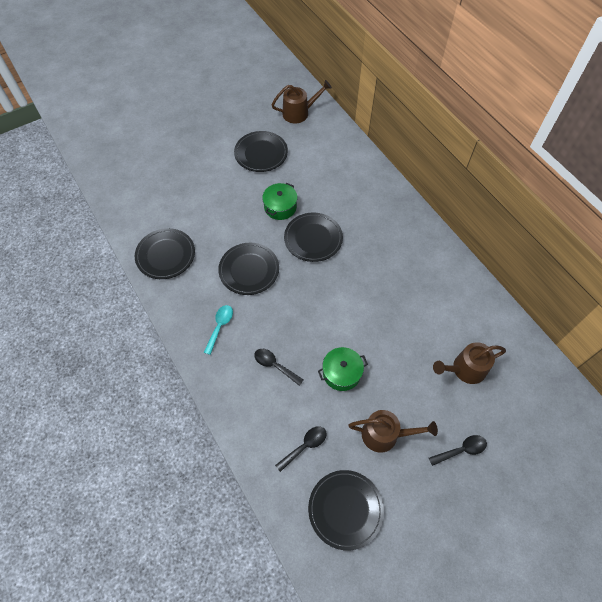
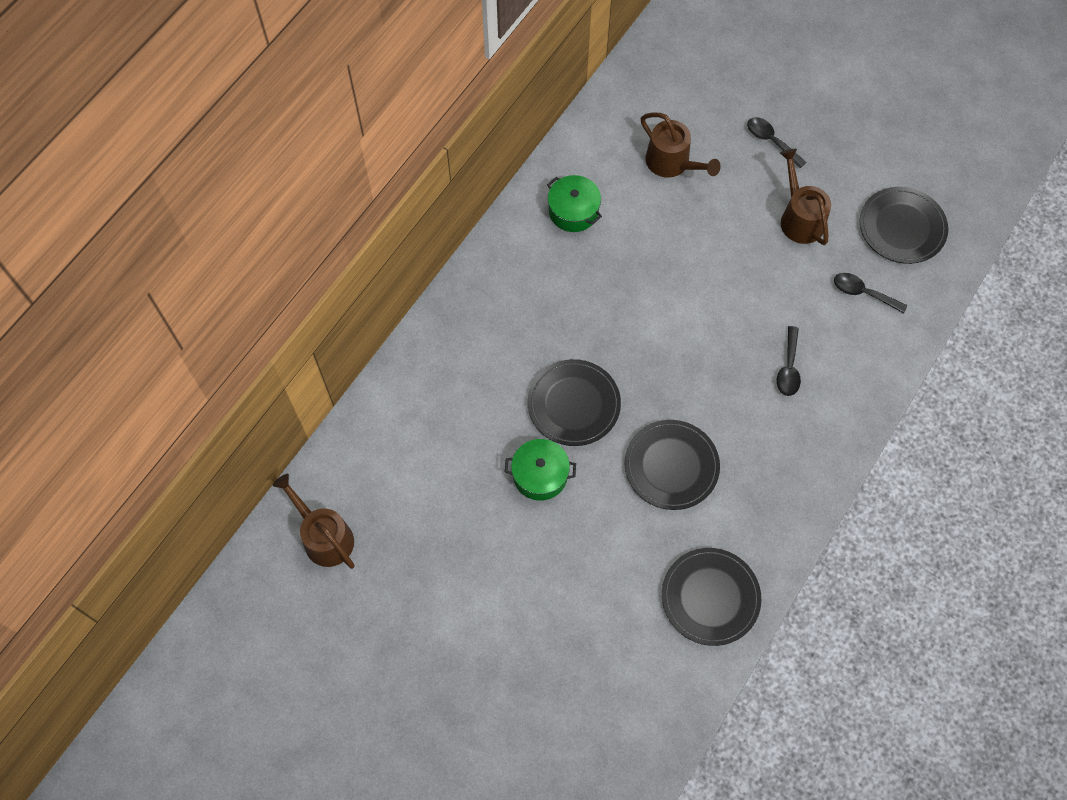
camera: 115 degrees left, 5 degrees up
(220, 327) = (776, 460): turquoise spoon -> none
(261, 153) = (445, 556): black plate -> none
(341, 373) = (753, 289): green pot -> green pot (573, 211)

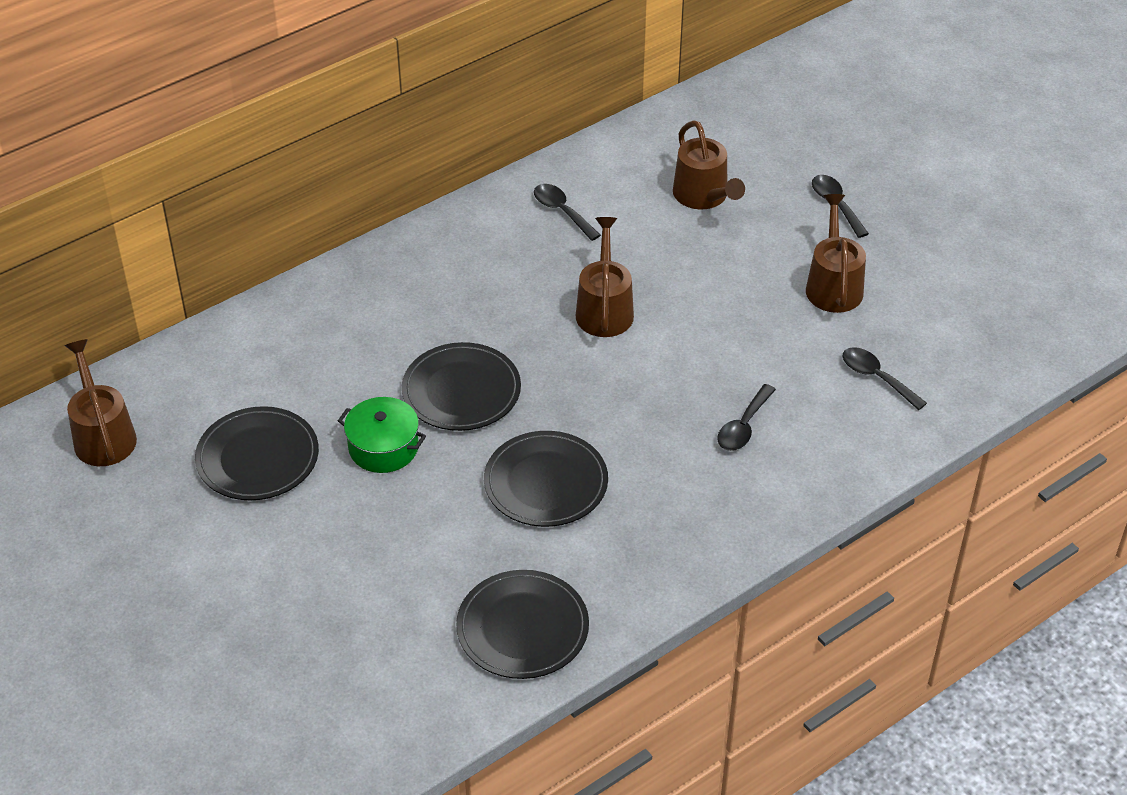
camera: 20 degrees right, 20 degrees down
(573, 211) = (562, 212): green pot -> black spoon
(645, 294) = (604, 309): none -> brown watering can
(902, 227) = (959, 326): black plate -> black plate (257, 458)

